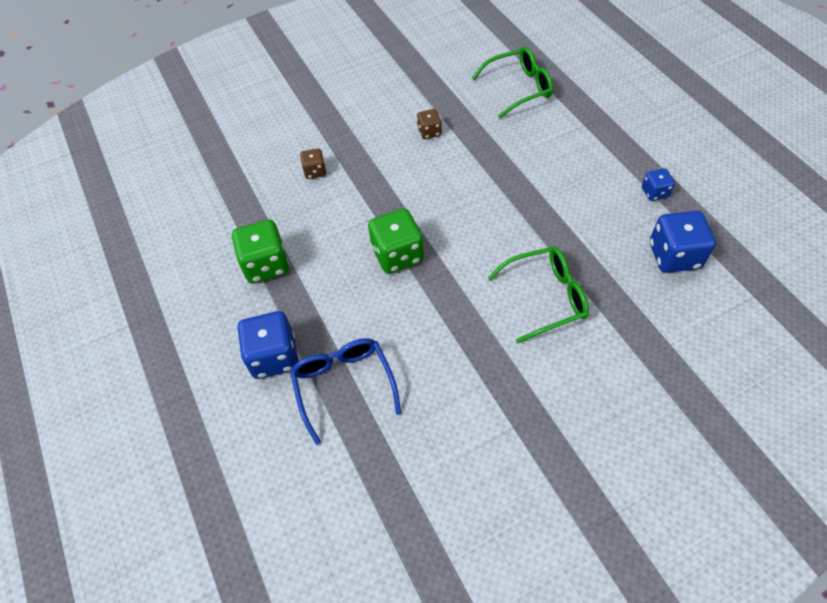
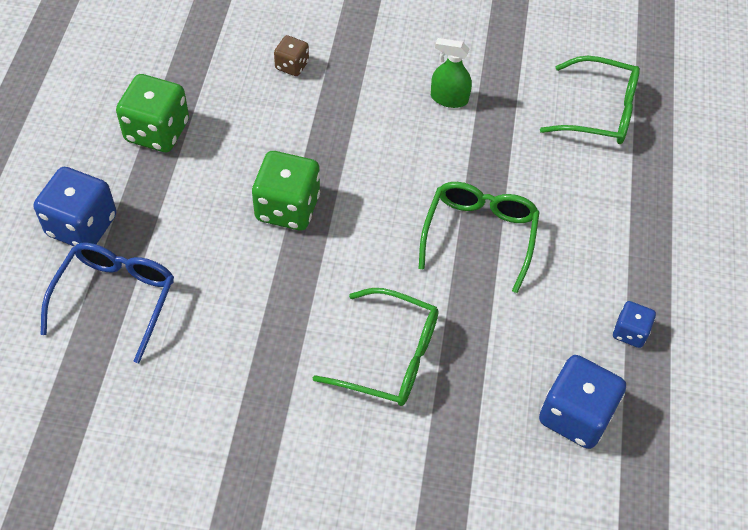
camera: 30 degrees right, 0 degrees up
(429, 132) = (449, 98): brown dice -> green spray bottle
(524, 196) = (479, 236): none -> green glasses

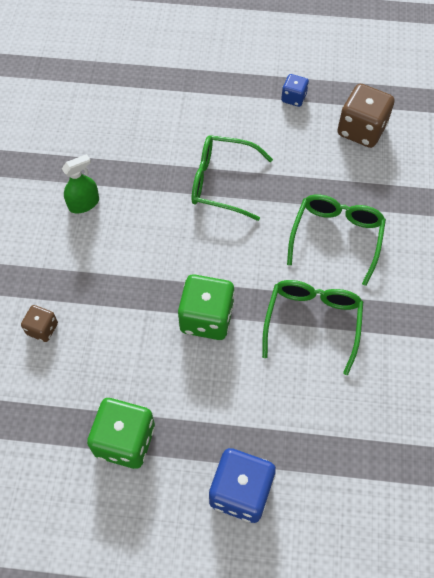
camera: 90 degrees left, 5 degrees up
(115, 299) = (315, 446): blue glasses -> none
(449, 98) = (84, 203): green spray bottle -> green spray bottle turned 135 degrees counterclockwise
(575, 415) = (361, 130): blue dice -> brown dice
(598, 111) = (97, 105): green glasses -> green glasses (312, 323)

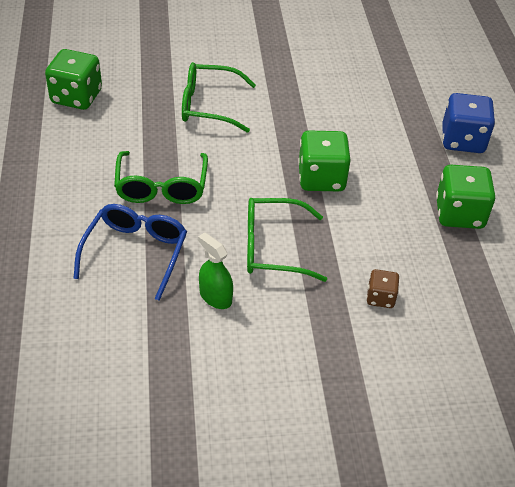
camera: 105 degrees left, 15 degrees down
(146, 155) = (135, 253): none -> blue glasses
(293, 98) = (36, 146): blue dice -> none
(312, 323) = (301, 114): green glasses -> green glasses (274, 248)
(361, 130) = (76, 97): brown dice -> green dice

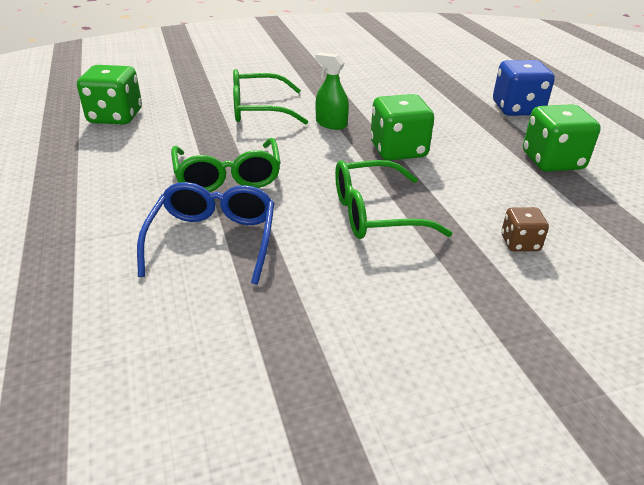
camera: 10 degrees left, 10 degrees down
(215, 297) = (327, 270): green spray bottle -> green spray bottle (331, 124)

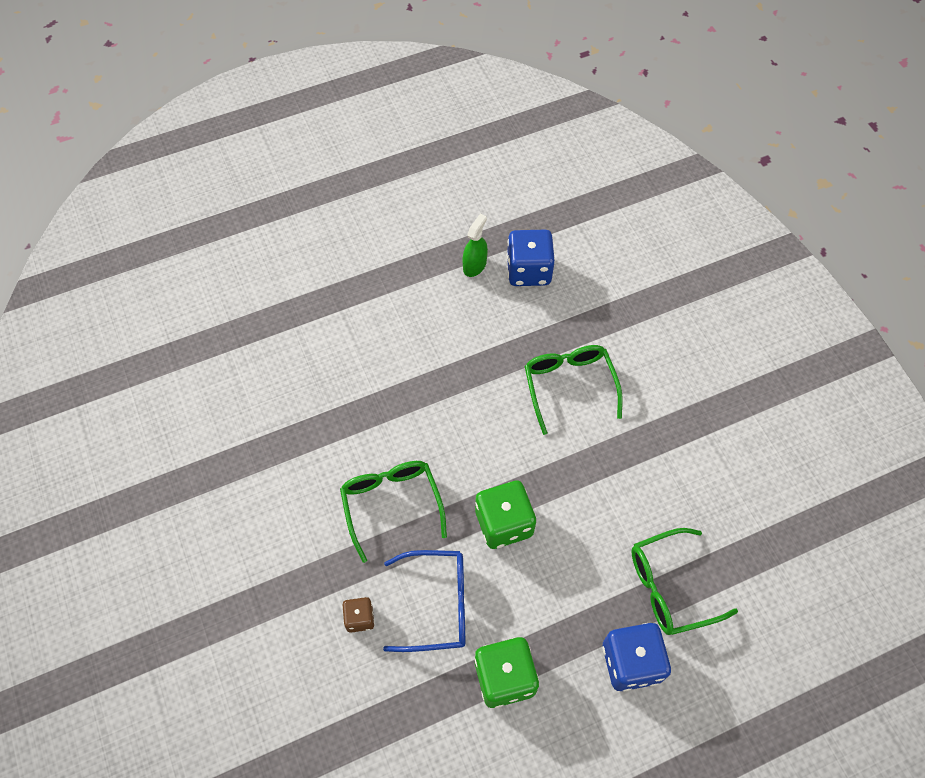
camera: 85 degrees right, 25 degrees up
(115, 117) = (528, 271): green dice -> blue dice
(213, 240) = (346, 394): blue glasses -> blue glasses (436, 604)
(228, 176) = (436, 385): green glasses -> green glasses (671, 587)
(331, 124) = (550, 457): green spray bottle -> green spray bottle (474, 265)

